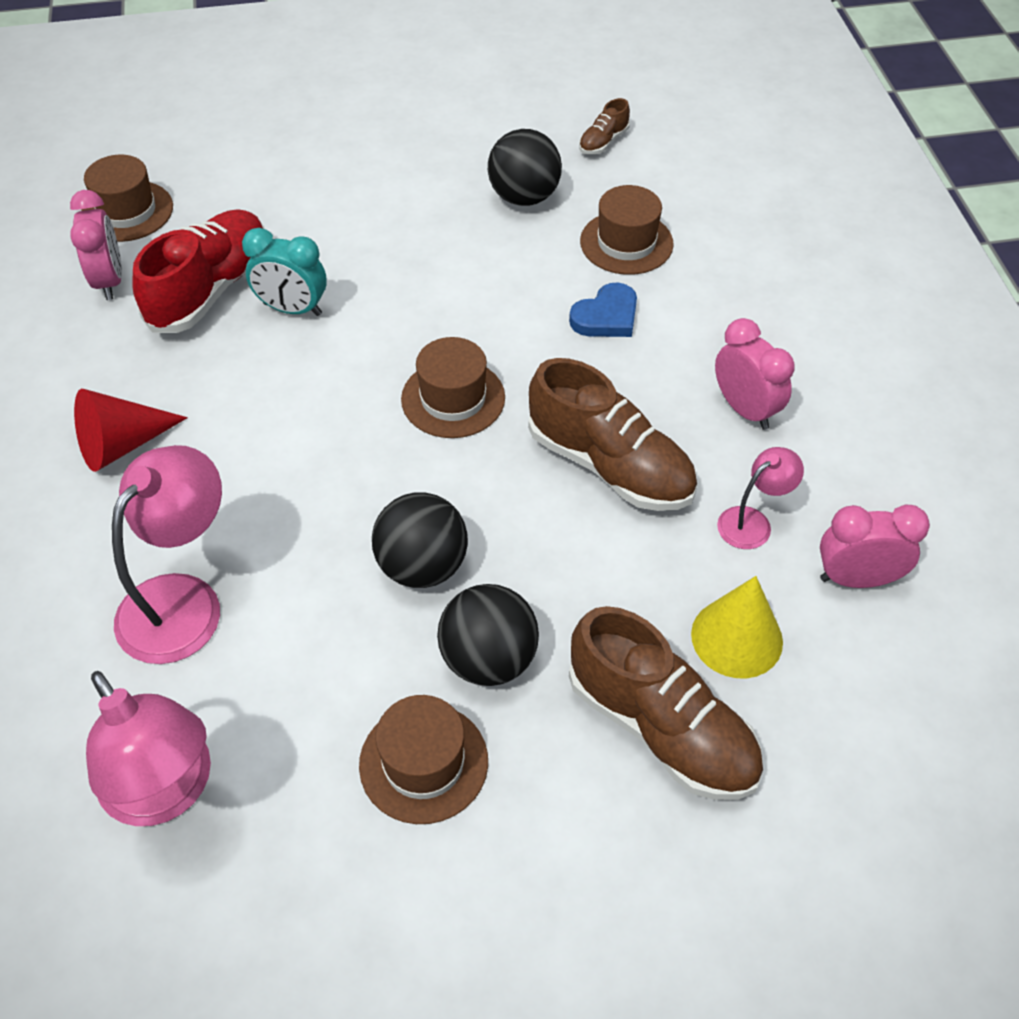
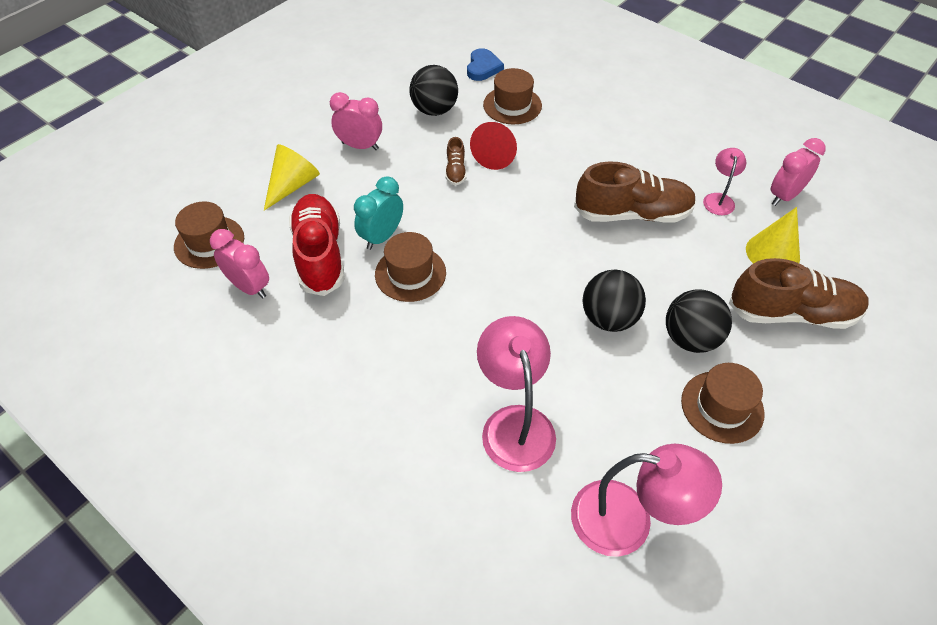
camera: 40 degrees left, 0 degrees up
(121, 445) = (375, 369): red cone -> red cone (496, 154)
(271, 198) = (293, 185): none -> yellow cone
(292, 309) = (382, 237): turquoise clock -> turquoise clock turned 150 degrees clockwise
(453, 398) = (523, 229): brown hat -> brown hat (410, 273)
(603, 142) = (441, 62): brown shoe -> brown shoe (455, 171)
(606, 316) = (546, 146): blue heart -> blue heart (483, 68)
(745, 409) = (656, 152): pink clock -> pink clock (360, 146)

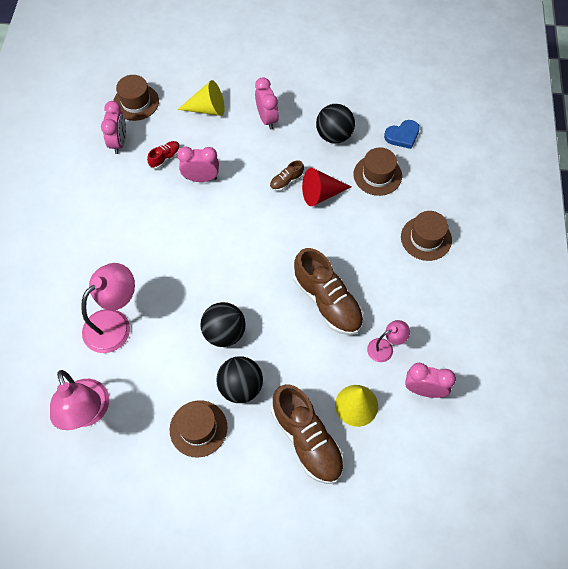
camera: 55 degrees right, 10 degrees up
(320, 255) = (165, 158): red shoe -> red shoe, size x0.46
(382, 237) = (201, 178): turquoise clock -> pink clock
(410, 273) = (184, 210): brown hat -> brown hat (426, 238)

